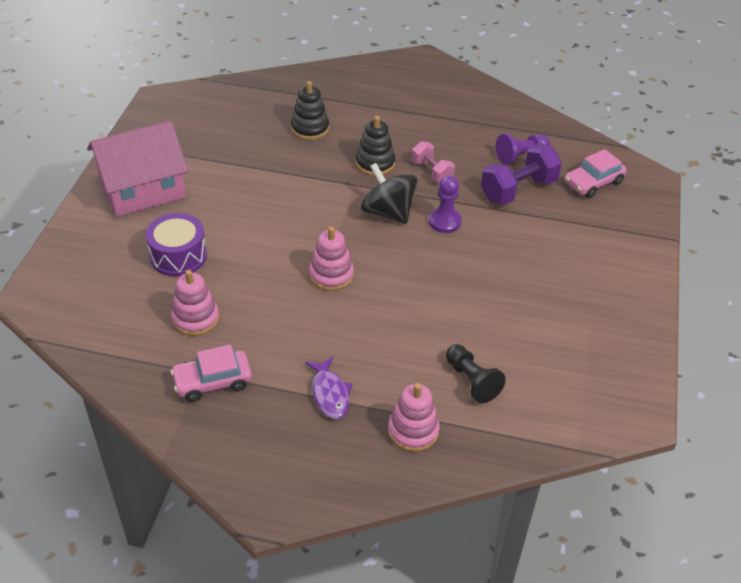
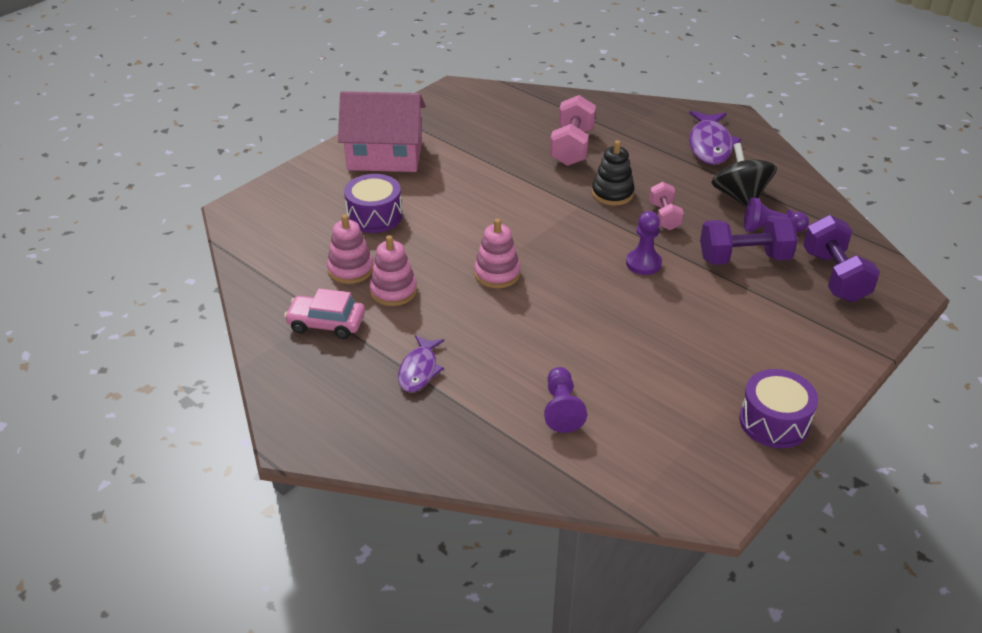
camera: 30 degrees right, 5 degrees down
(310, 128) = (572, 147): black stacking toy -> pink dumbbell
(388, 212) = (593, 238): black spinning top -> black spinning top (740, 197)
(413, 431) = (471, 429): pink stacking toy -> pink stacking toy (393, 291)
(423, 92) = (710, 145): none -> purple fish
(471, 381) = (561, 409): black pawn -> purple pawn
(593, 183) = (835, 276): pink car -> purple dumbbell
(632, 326) = (774, 422): none -> purple drum

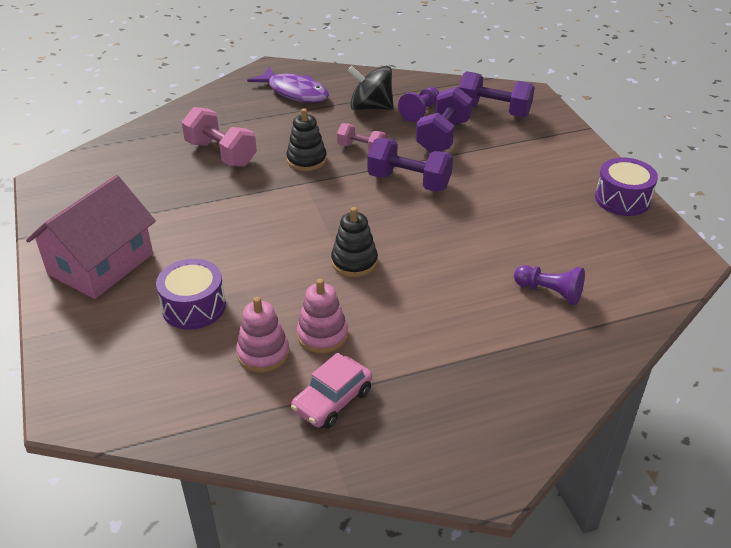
camera: 60 degrees left, 0 degrees up
(419, 370) = (447, 358): purple fish -> none
(497, 274) = (354, 262): pink stacking toy -> black stacking toy
(643, 263) = (409, 182): purple pawn -> purple dumbbell

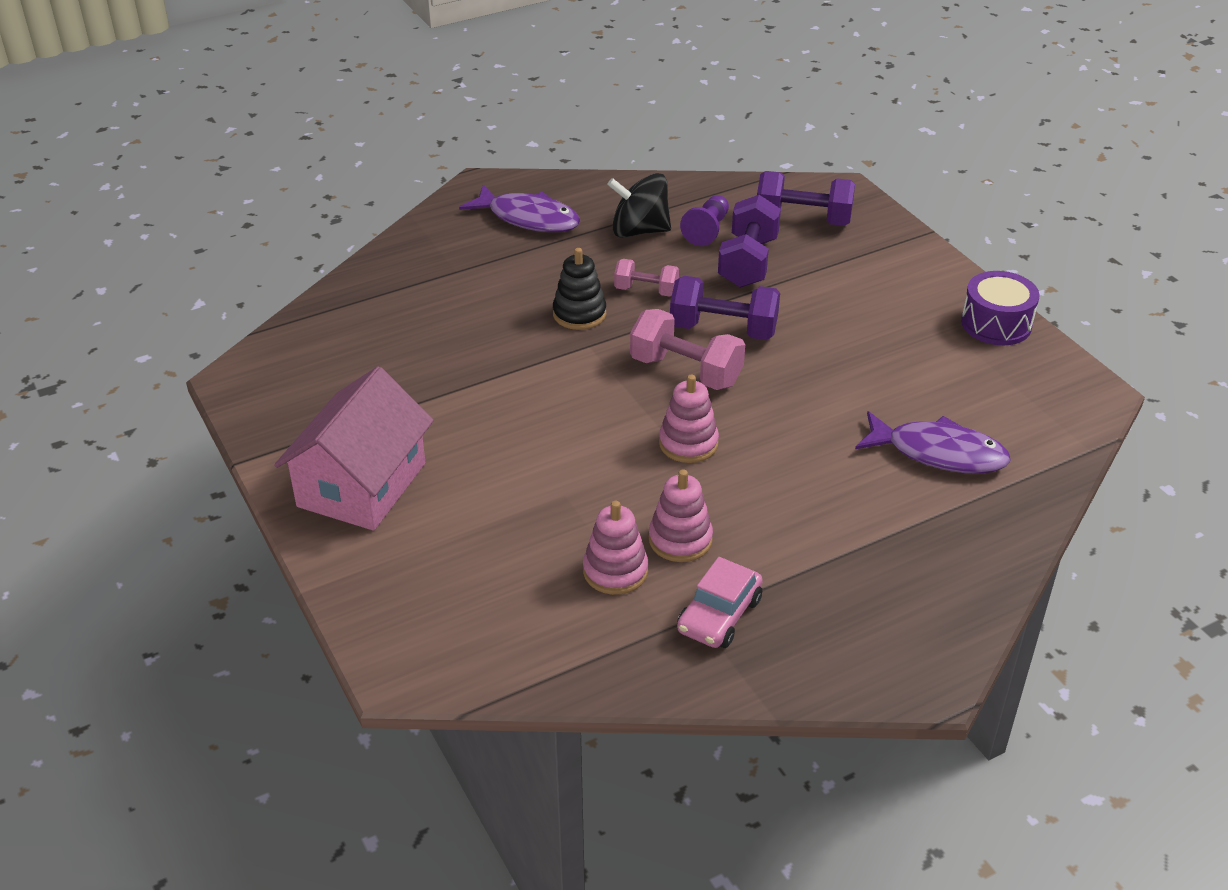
camera: 10 degrees left, 0 degrees up
(194, 307) = (506, 525): purple drum -> none
(221, 154) = (461, 317): pink dumbbell -> pink dumbbell (686, 371)
(354, 262) = (688, 443): black stacking toy -> pink stacking toy
(550, 292) = (938, 453): purple pawn -> purple fish

